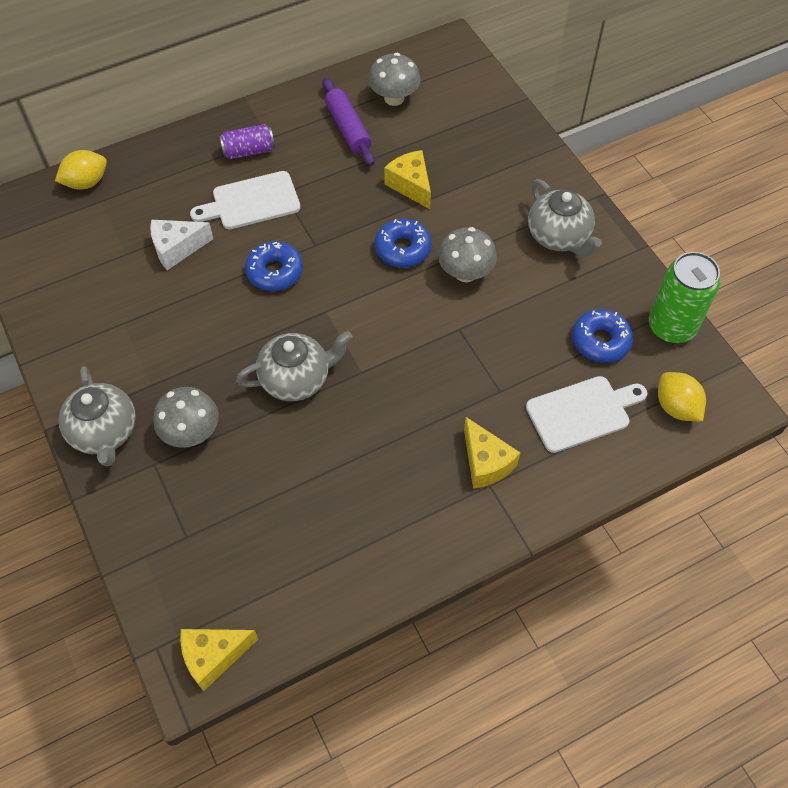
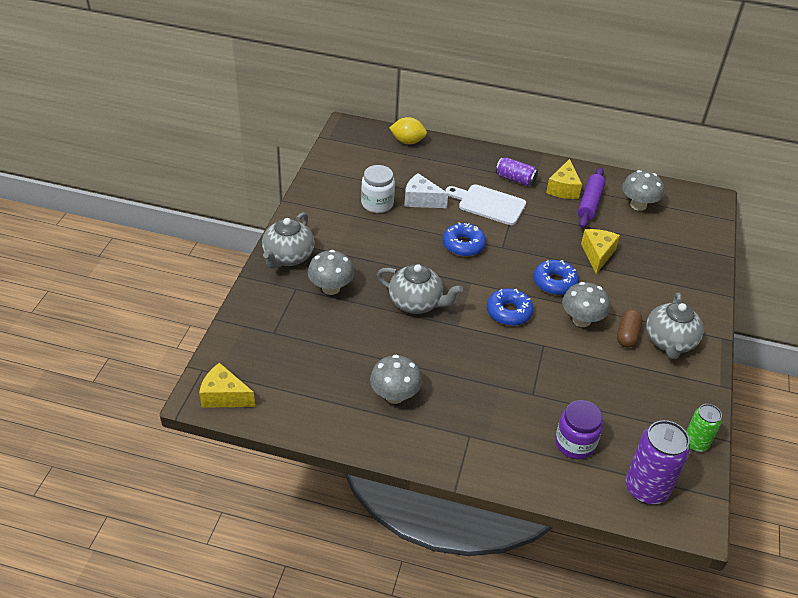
camera: 40 degrees right, 15 degrees down
(134, 288) = (377, 204): none -> white jar
(381, 502) = (394, 395): none -> grey mushroom
(485, 462) = (480, 423): yellow cheese -> yellow cheese (563, 189)
(518, 257) = (627, 335): none -> brown capsule
(582, 413) = (575, 443): white cutting board -> purple jar
(600, 341) = (633, 416): blue donut -> blue donut (509, 312)
(671, 326) = (695, 443): green can -> green can, size x0.60
(676, 407) = (646, 488): yellow lemon -> purple can

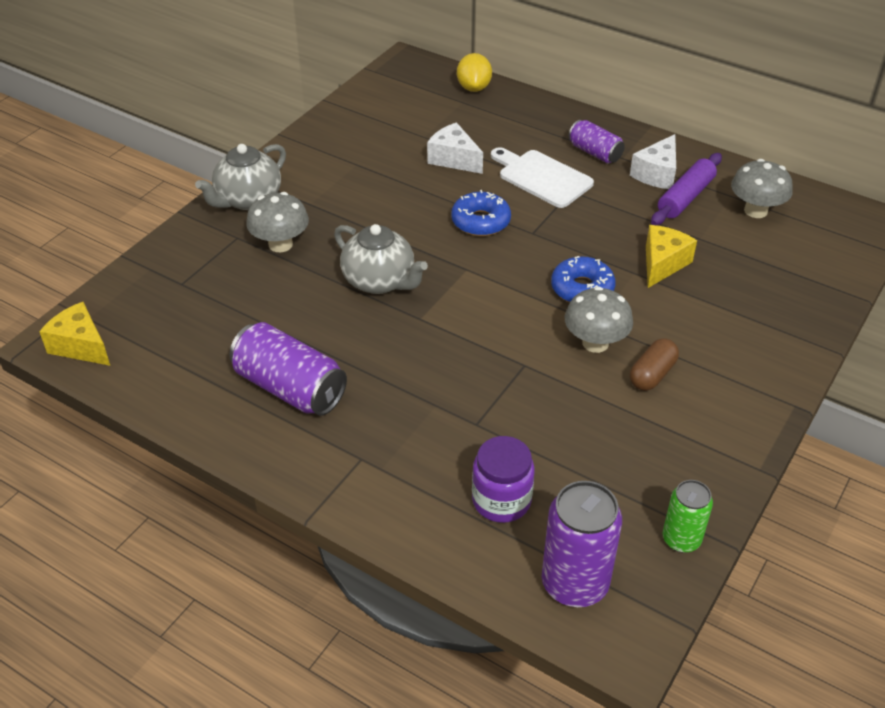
camera: 20 degrees right, 0 degrees up
(377, 204) = (394, 155): white jar -> none
(394, 395) = (290, 388): grey mushroom -> purple can
(407, 141) = (474, 88): yellow lemon -> yellow lemon turned 60 degrees clockwise
(509, 312) = (498, 314): blue donut -> none
(563, 189) = (657, 174): yellow cheese -> white cheese
(669, 342) = (710, 396): grey teapot -> none

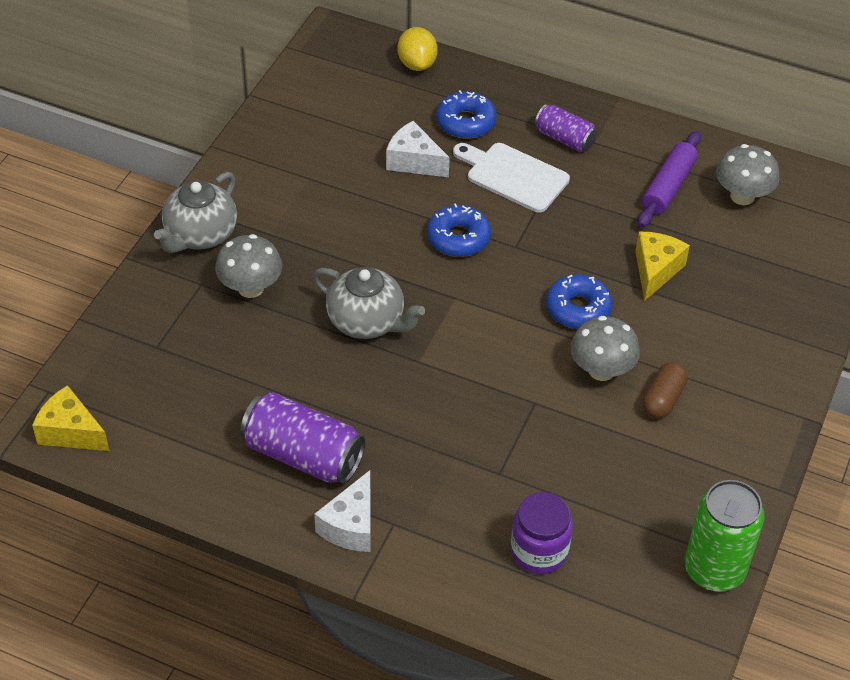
camera: 10 degrees left, 5 degrees up
(507, 133) = (465, 122): none -> blue donut
(574, 583) = (622, 625): purple can -> none
(657, 174) = (634, 160): white cheese -> white cheese (351, 525)
(681, 539) = (714, 569): green can -> green can, size x1.67

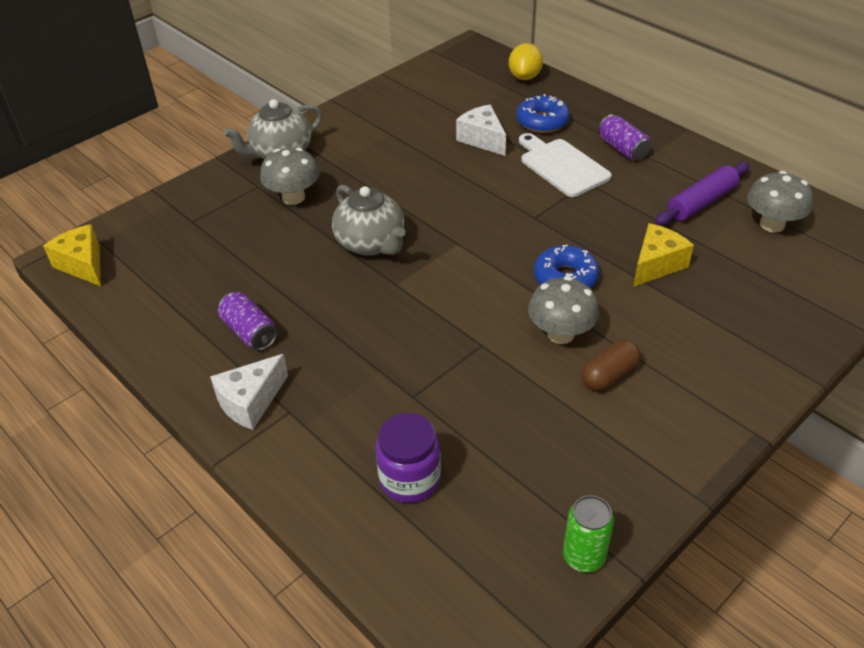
camera: 25 degrees right, 5 degrees down
(303, 455) = (249, 332): purple can -> purple can, size x0.60
(458, 238) = (487, 200): blue donut -> none
(714, 569) = (583, 556): green can -> green can, size x0.60

